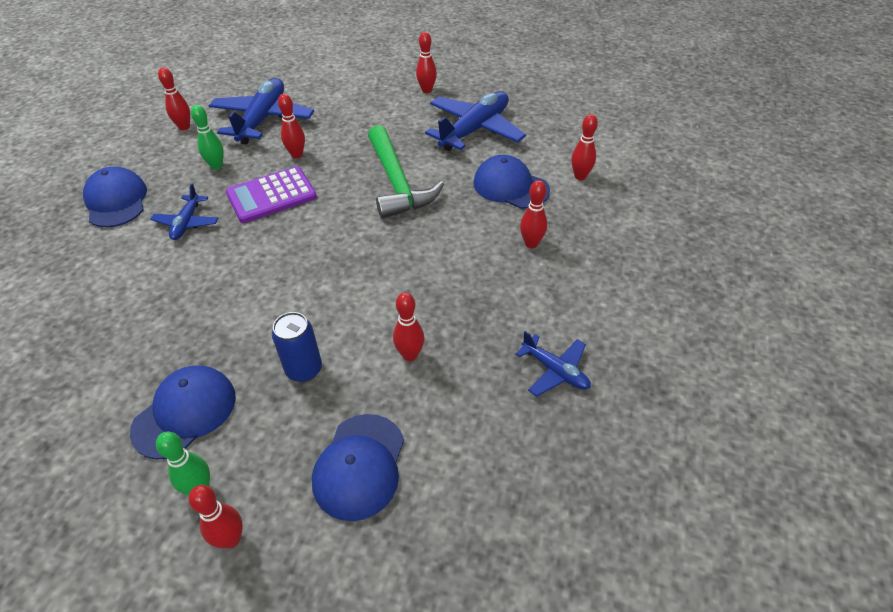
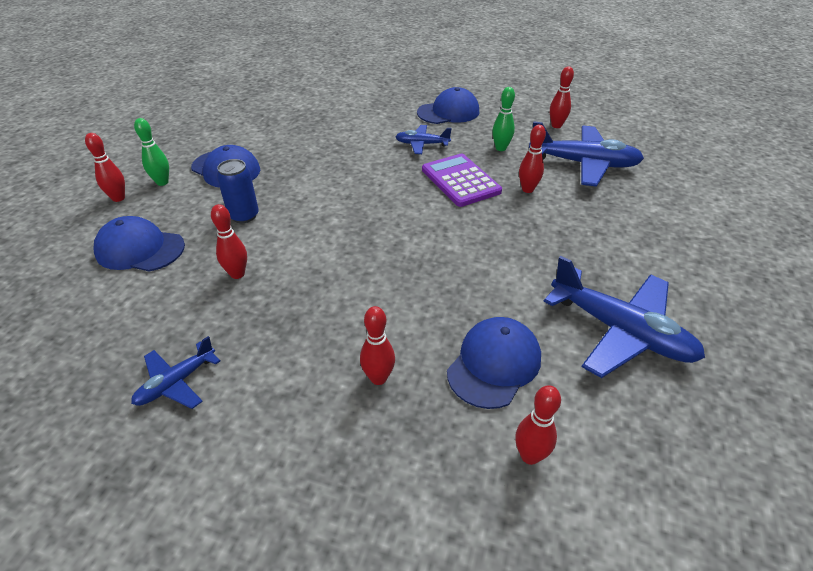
camera: 90 degrees right, 5 degrees down
(397, 183) = (488, 260): green hammer -> none
(427, 90) = (702, 283): red bowling pin -> none

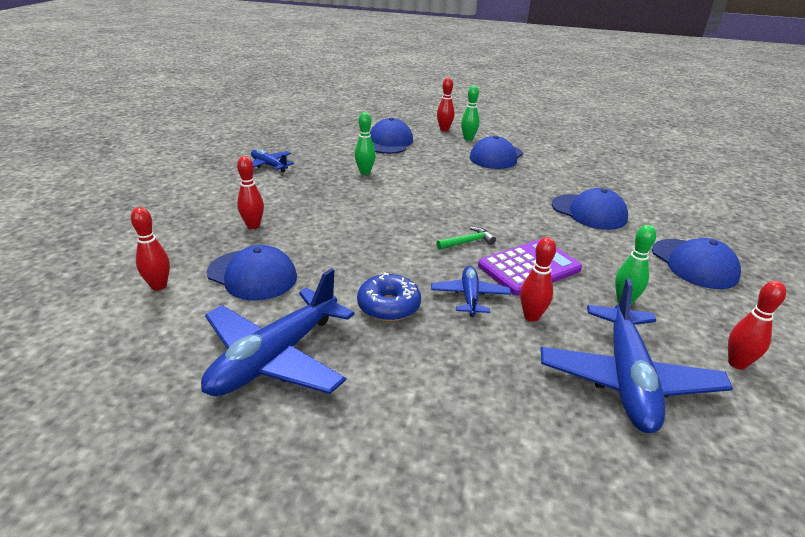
camera: 85 degrees right, 10 degrees down
(237, 274) = (365, 172): red bowling pin -> green bowling pin
(244, 216) = (434, 168): blue can -> none
(366, 137) = (589, 212): none -> blue cap
(419, 208) = (468, 242): none -> green hammer
(422, 144) = (596, 244): blue plane -> blue plane (470, 296)
(530, 261) = (388, 306): none -> blue donut

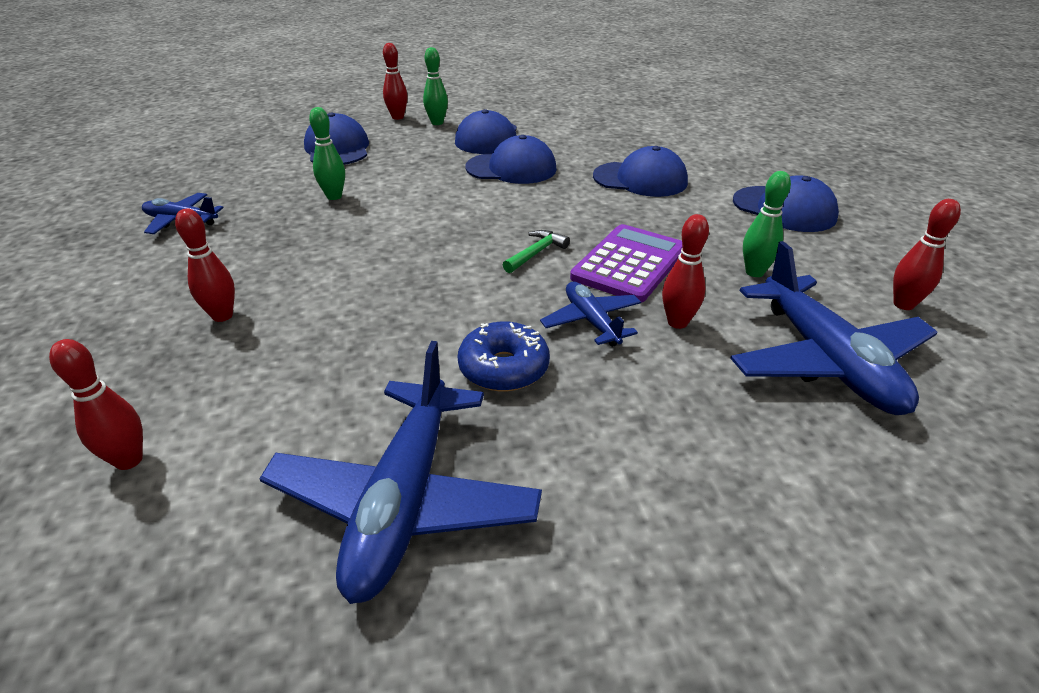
camera: 25 degrees left, 5 degrees up
(252, 275) = (276, 390): blue cap -> blue cap (511, 168)

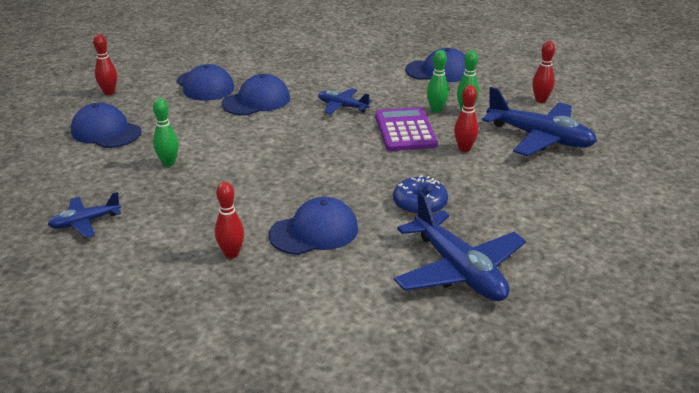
camera: 40 degrees left, 5 degrees down
(129, 460) = (312, 328): red bowling pin -> none
(437, 123) = (148, 87): green bowling pin -> green bowling pin (436, 110)
(536, 253) = (350, 145): green hammer -> none
(591, 321) = (427, 165): blue plane -> blue plane (342, 106)
(640, 179) = (343, 80): blue cap -> blue cap (314, 232)

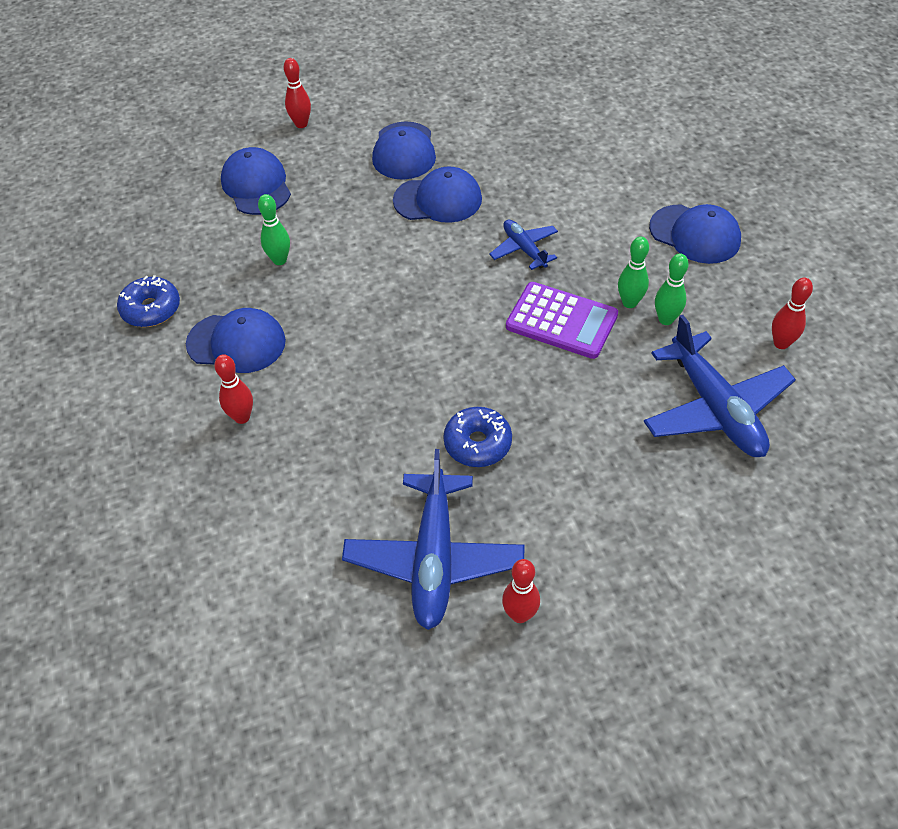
camera: 35 degrees right, 20 degrees up
(85, 222) = (151, 309): blue plane -> blue donut
(314, 232) = (339, 428): blue cap -> blue cap (236, 343)
(405, 130) = (561, 321): purple calculator -> purple calculator turned 90 degrees clockwise
(464, 149) = (604, 383): red bowling pin -> red bowling pin (520, 615)

